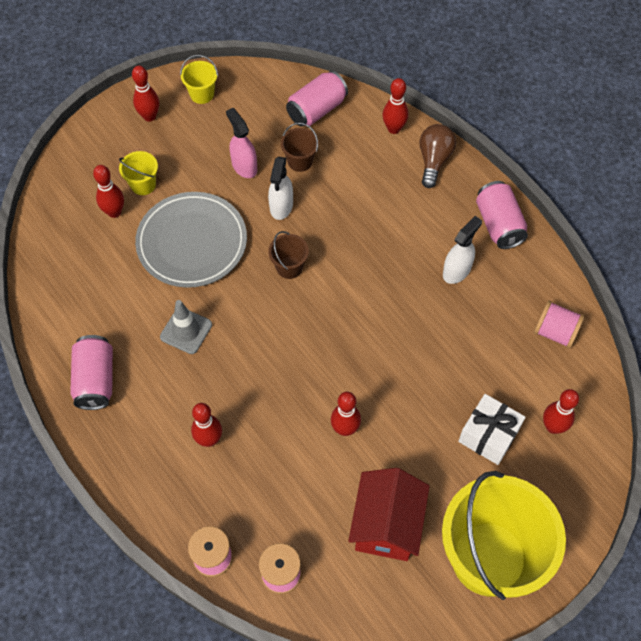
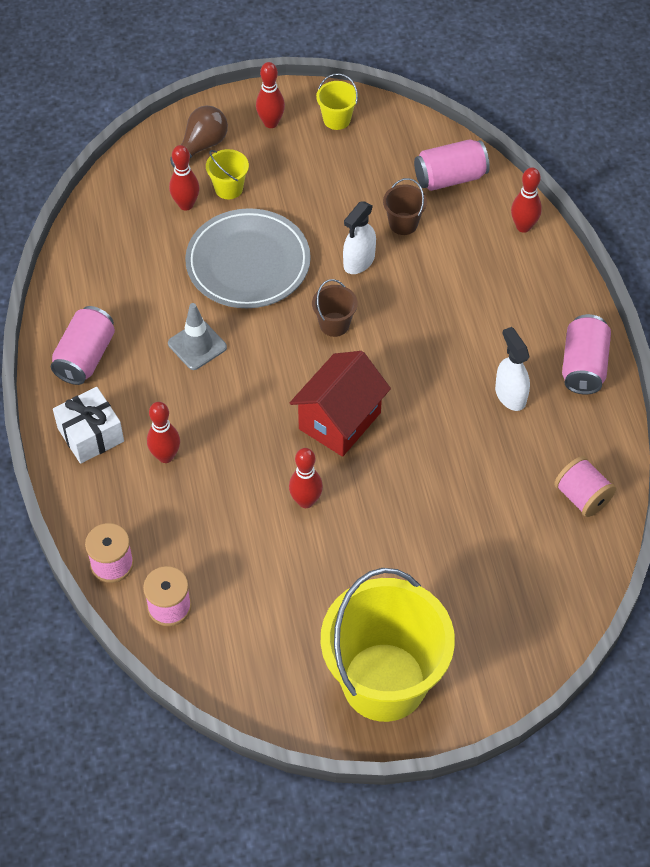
camera: 25 degrees right, 5 degrees down
(244, 166) = (342, 207): pink spray bottle -> none
(386, 525) = (297, 607): red house -> red house (340, 421)
(434, 160) = (549, 275): brown light bulb -> brown light bulb (201, 146)
(457, 271) = (510, 395): white spray bottle -> white spray bottle turned 90 degrees counterclockwise
(488, 435) = (451, 567): white gift -> white gift (90, 435)
(553, 427) = (525, 587): red bowling pin -> none

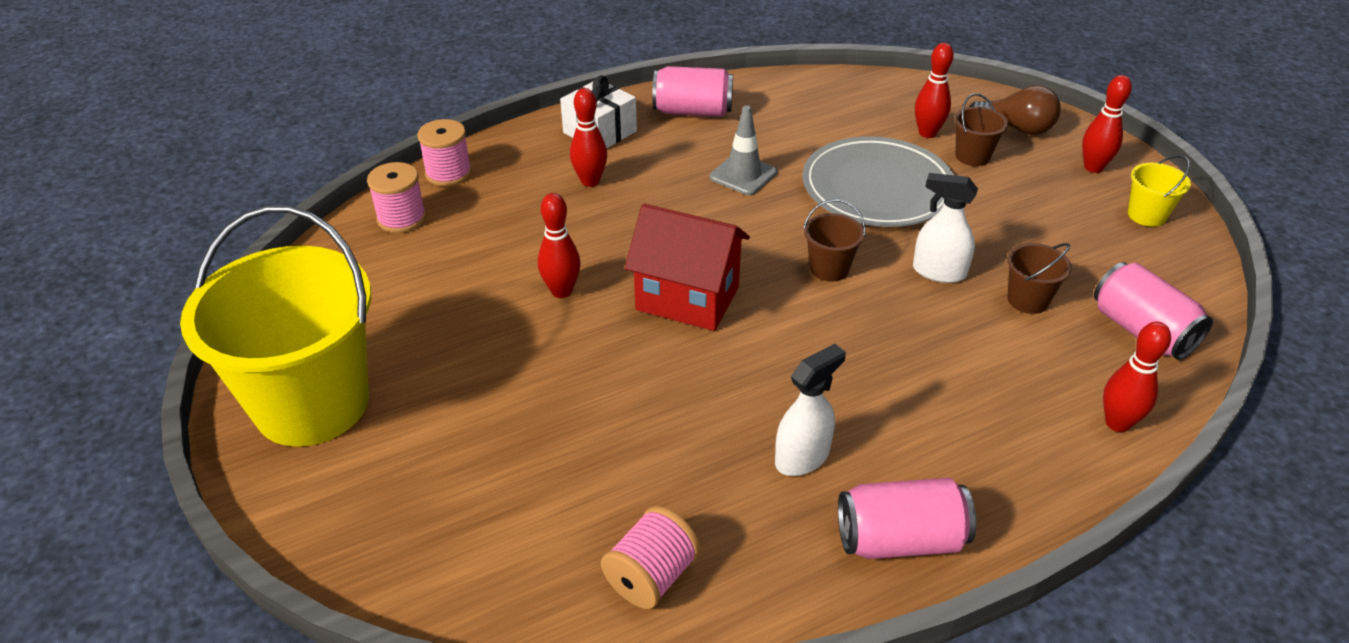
camera: 75 degrees right, 15 degrees down
(228, 188) = (972, 156): yellow bucket -> brown bucket

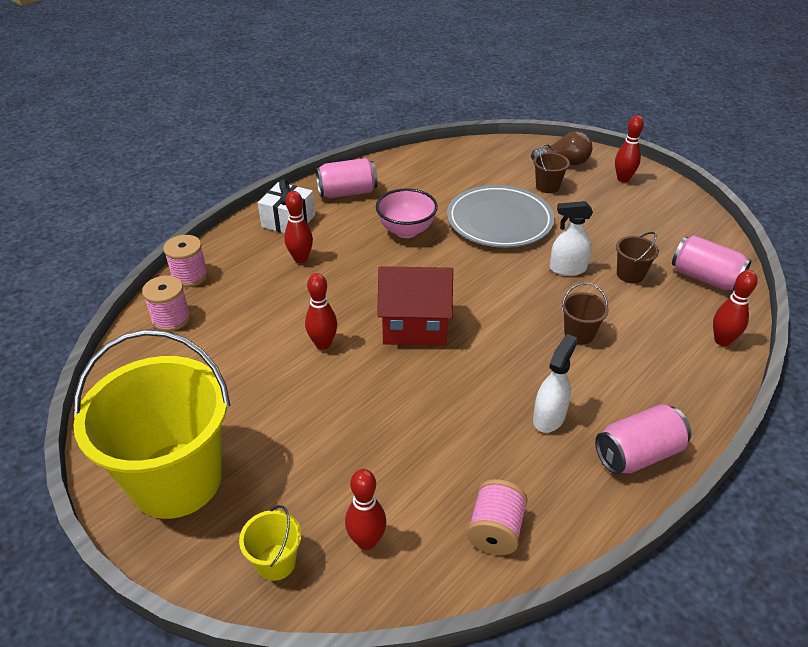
camera: 20 degrees left, 0 degrees up
(743, 175) = (406, 231): grey traffic cone -> pink bowl
(829, 268) = (497, 283): brown bucket -> brown bucket (579, 334)
(927, 133) = (511, 177): red bowling pin -> red bowling pin (366, 541)
(1146, 215) = (669, 203): yellow bucket -> yellow bucket (276, 562)

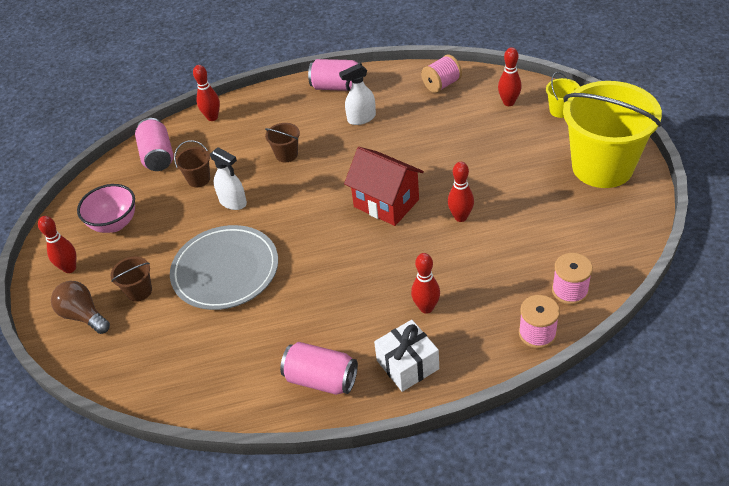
camera: 140 degrees left, 5 degrees up
(406, 231) = (311, 297): pink bowl -> pink bowl (114, 224)

